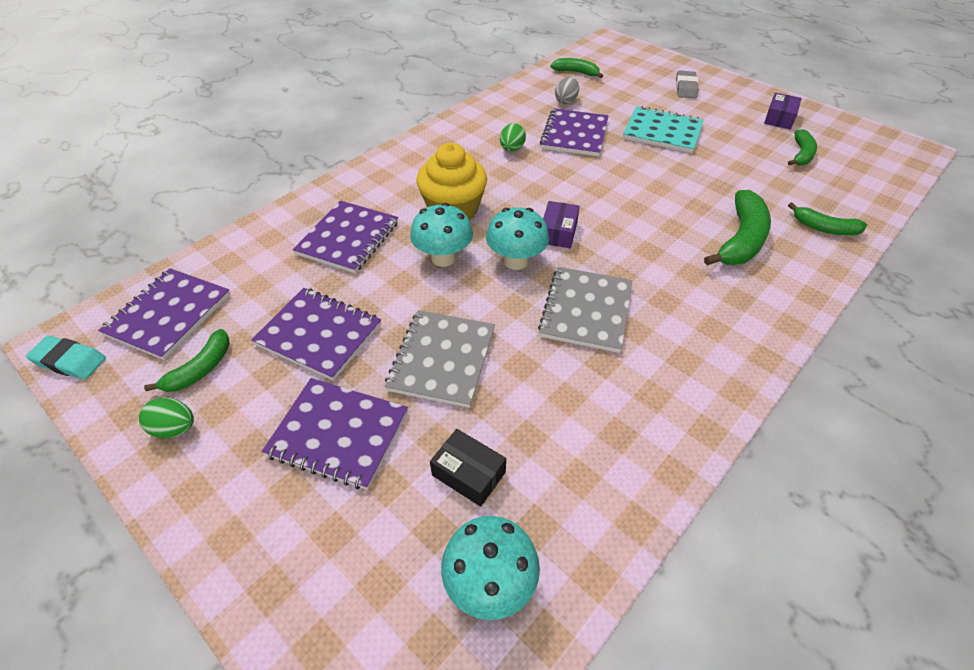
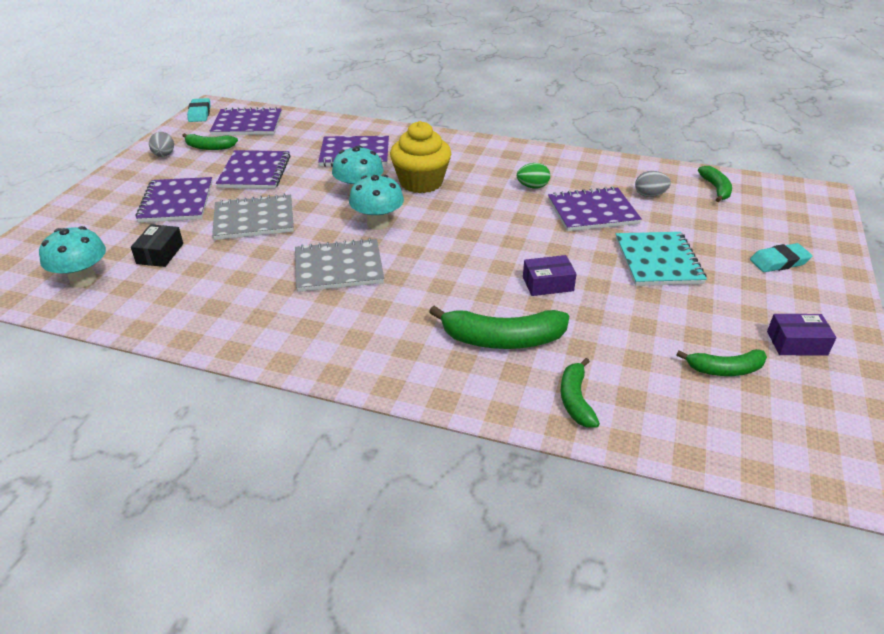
camera: 65 degrees right, 10 degrees down
(175, 428) = (164, 155): green egg -> grey egg
(558, 232) = (430, 235): purple box -> purple box (548, 284)
(685, 88) = (779, 262): grey eraser -> turquoise eraser

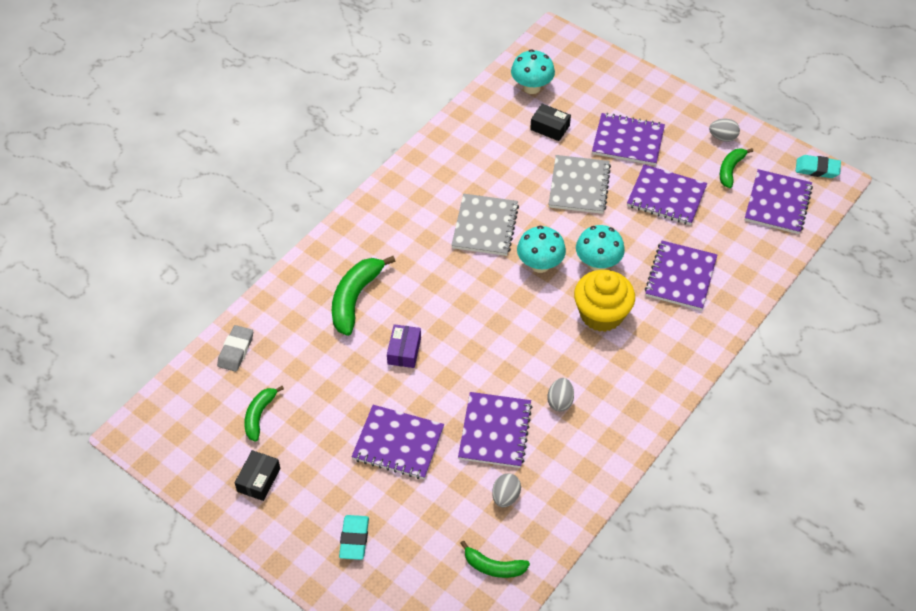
camera: 110 degrees right, 15 degrees up
(532, 187) = (560, 401): green egg -> grey egg
(575, 400) = (279, 316): green banana -> none
(658, 261) = (398, 443): turquoise notebook -> purple notebook
(659, 425) = (236, 350): none -> grey eraser
(797, 343) = (258, 480): purple box -> black box

